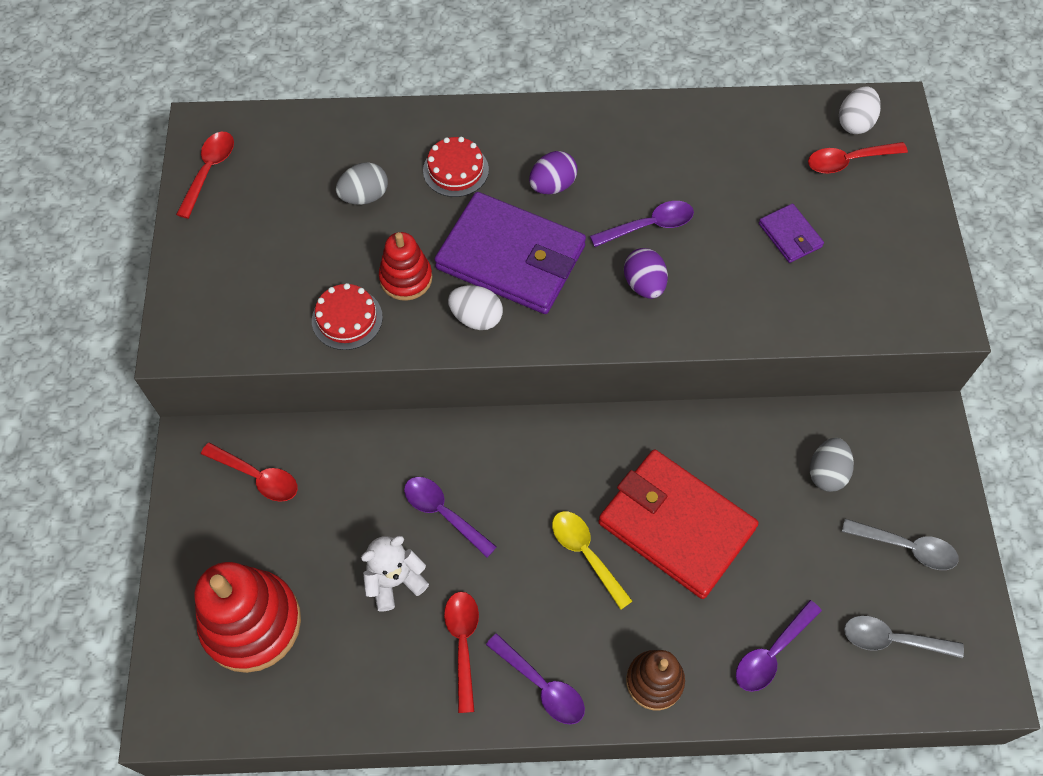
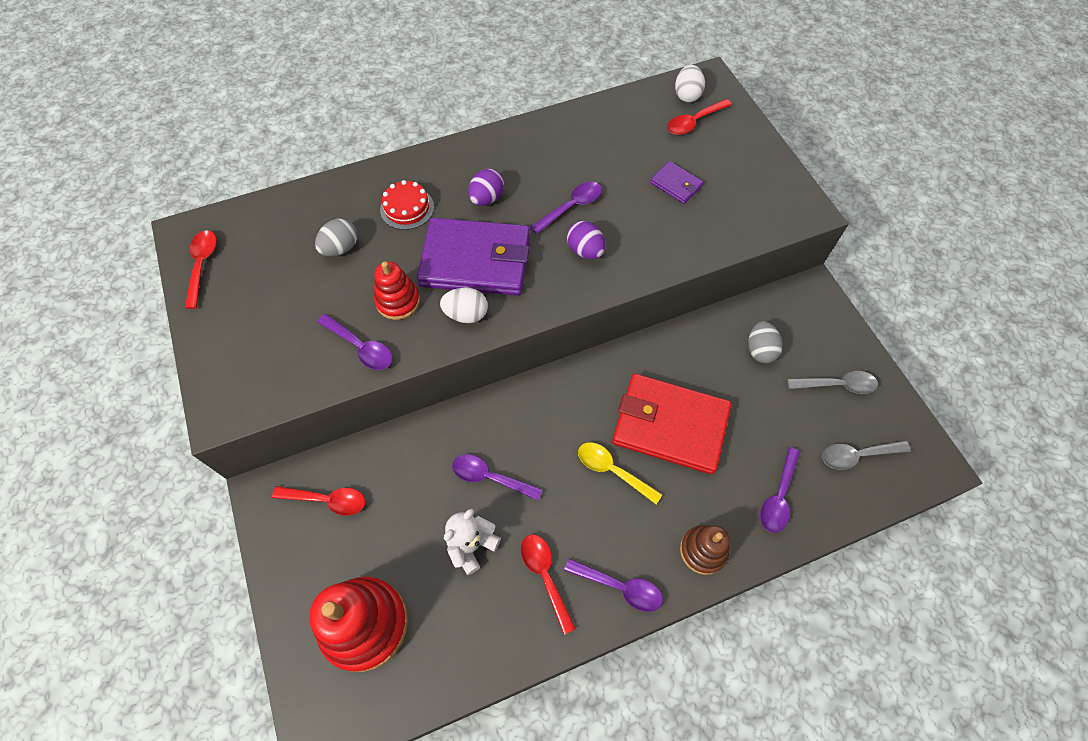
camera: 20 degrees left, 0 degrees up
(347, 319) = (361, 347): red cake -> purple spoon

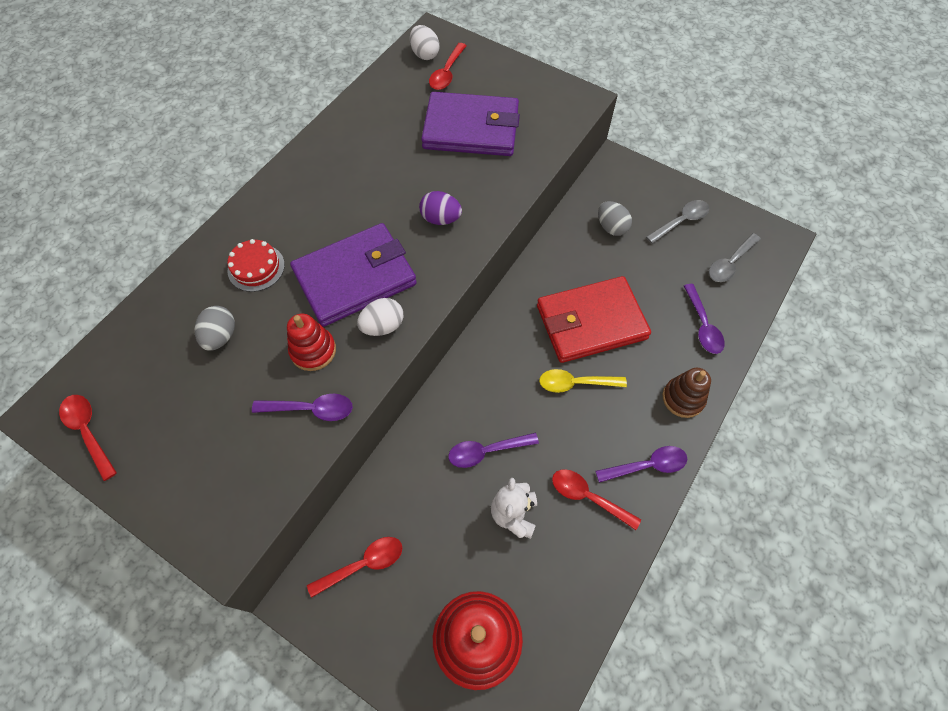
camera: 35 degrees left, 0 degrees up
(487, 198) = (323, 221): purple egg -> none
(571, 207) = (401, 190): purple spoon -> none
(676, 184) = (471, 129): purple wallet -> purple wallet, size x2.23

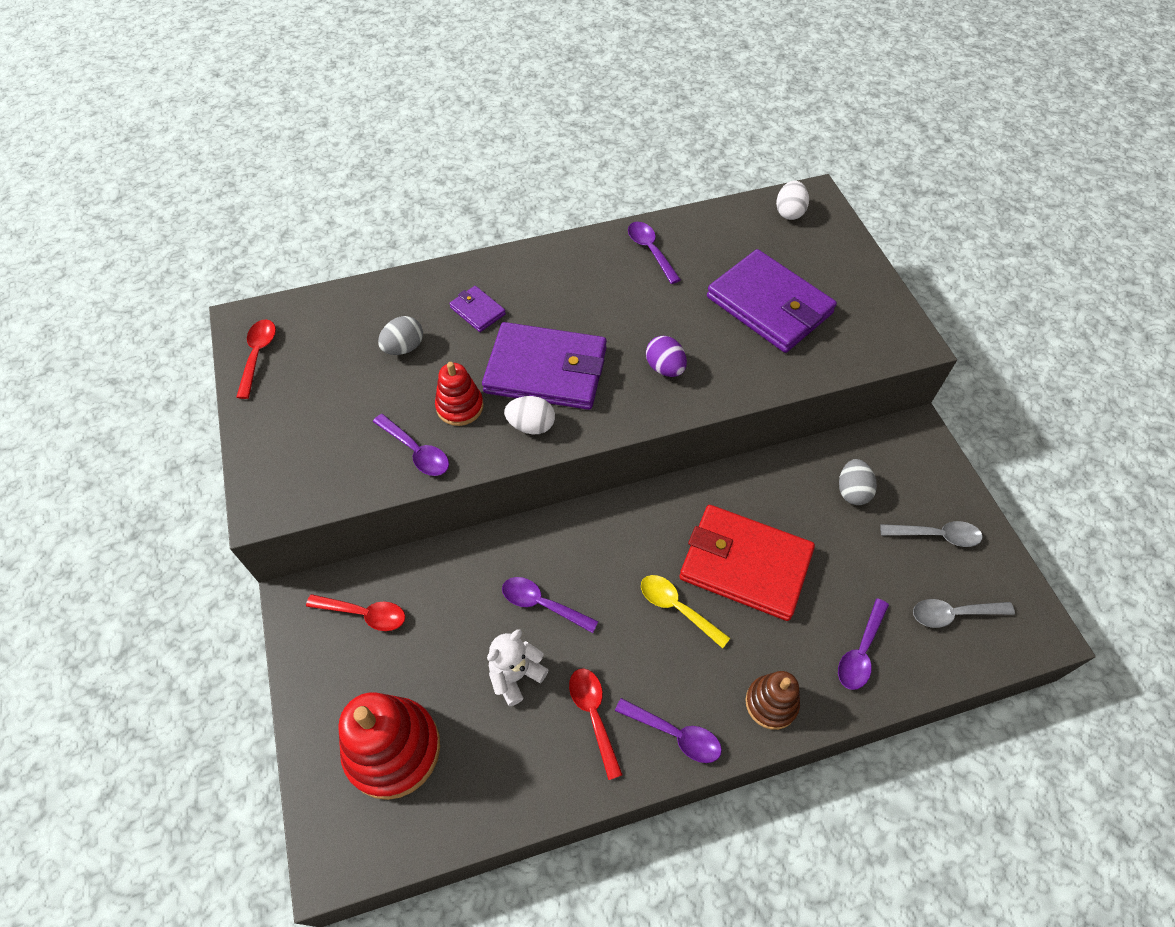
camera: 40 degrees right, 5 degrees down
(256, 267) = (477, 311): red cake -> purple wallet
(350, 139) = (650, 250): none -> purple spoon
(447, 73) = (794, 241): red spoon -> none

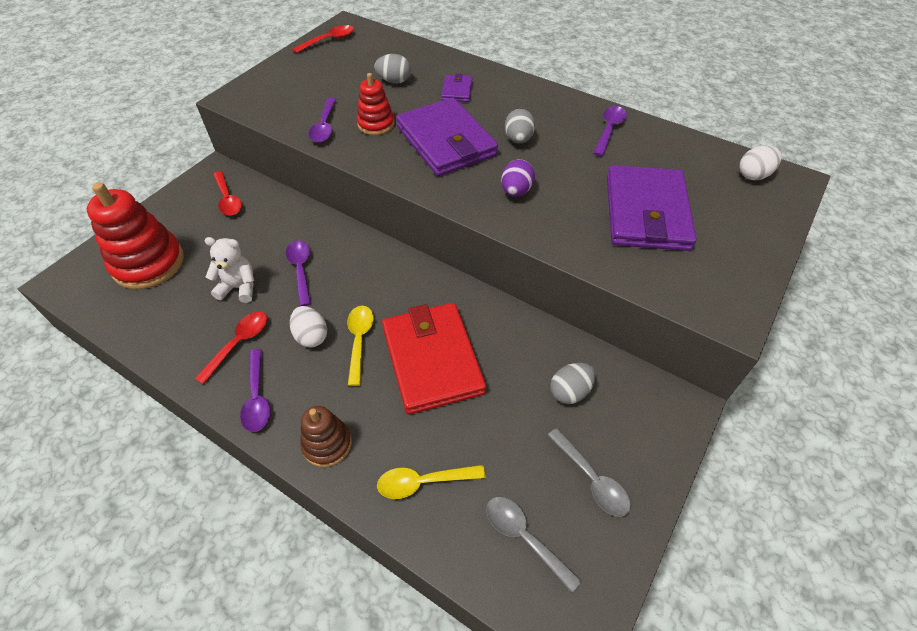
camera: 50 degrees right, 5 degrees down
(531, 425) = (395, 159): white egg -> white egg (311, 336)
(599, 318) = (518, 139): none -> grey egg
(860, 652) = (423, 482): purple spoon -> yellow spoon

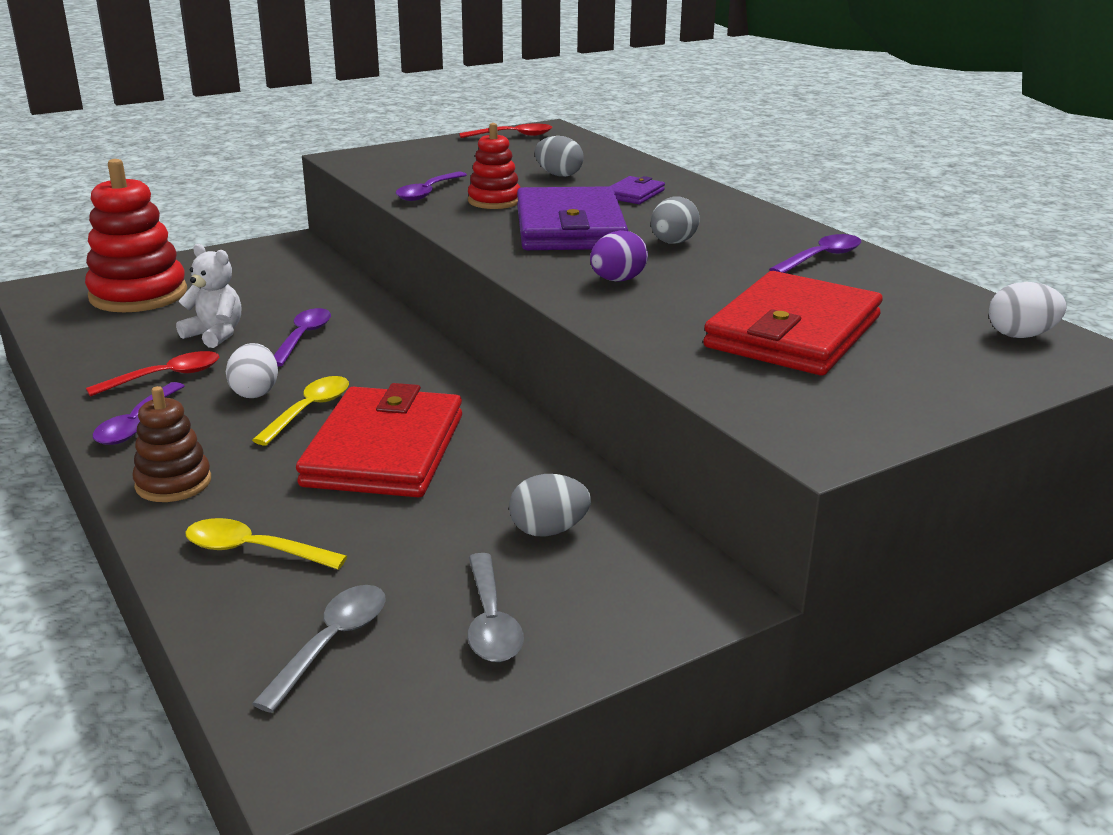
camera: 25 degrees right, 25 degrees down
(228, 199) = (280, 266): red spoon -> none
(524, 537) = (332, 643): grey spoon -> grey spoon turned 45 degrees clockwise
(646, 212) = (793, 332): purple wallet -> red wallet

